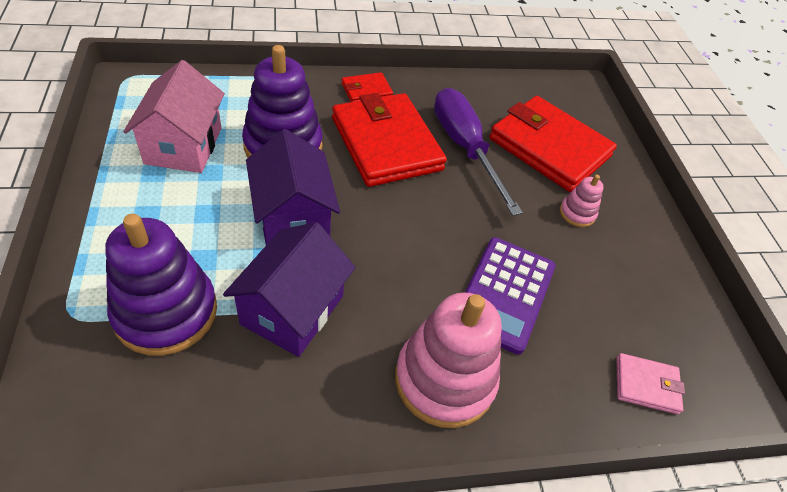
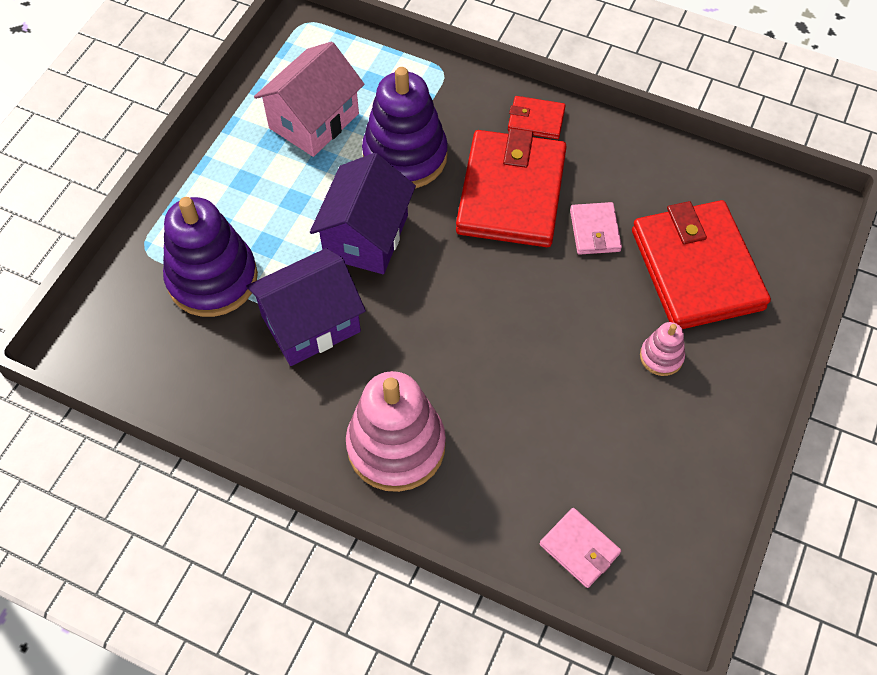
camera: 40 degrees right, 10 degrees up
(464, 148) = (594, 231): purple screwdriver -> pink wallet
(504, 294) = (511, 400): purple calculator -> none

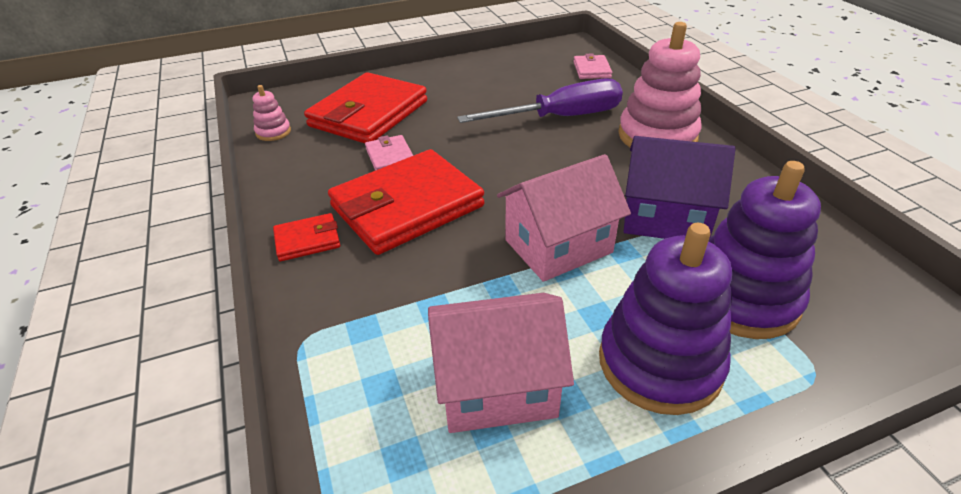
camera: 135 degrees left, 20 degrees down
(366, 236) = (558, 246): purple house -> pink house
(405, 156) = (449, 285): purple stacking toy -> purple stacking toy (659, 363)
(516, 406) = (560, 117): none -> purple screwdriver
(536, 120) = (307, 240): red wallet -> red wallet turned 75 degrees counterclockwise
(594, 231) = (390, 157): pink wallet -> pink wallet turned 60 degrees counterclockwise
(661, 357) = (450, 97): pink stacking toy -> pink stacking toy (273, 132)

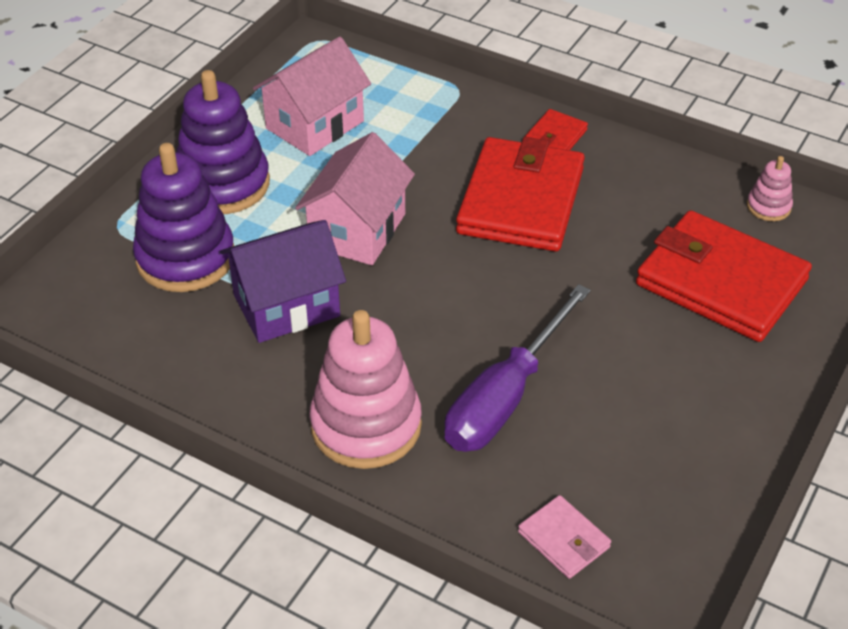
camera: 140 degrees right, 5 degrees up
(369, 114) = (721, 282): red wallet -> red wallet turned 45 degrees counterclockwise
(390, 157) = (609, 240): pink wallet -> none

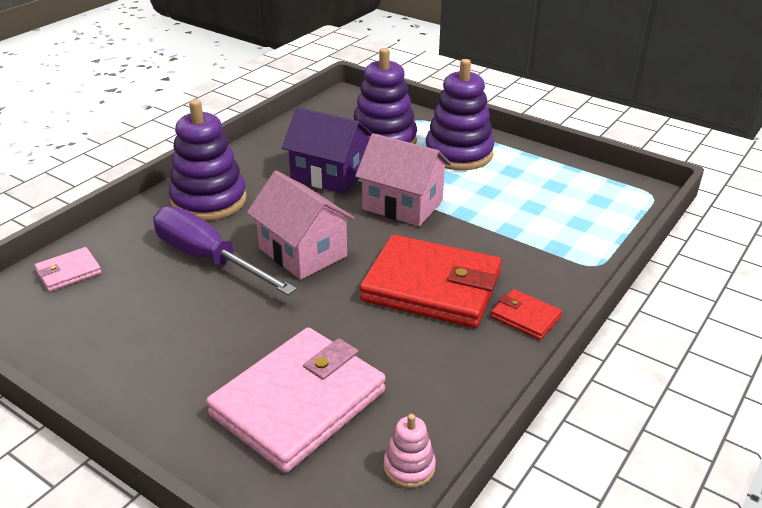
camera: 95 degrees right, 10 degrees down
(286, 305) = (329, 175): purple house -> purple house turned 45 degrees counterclockwise
(315, 125) = (531, 190): pink house -> pink house (302, 252)
(366, 425) = (209, 200): pink stacking toy -> purple stacking toy
(721, 282) = (298, 403): red wallet -> pink wallet

